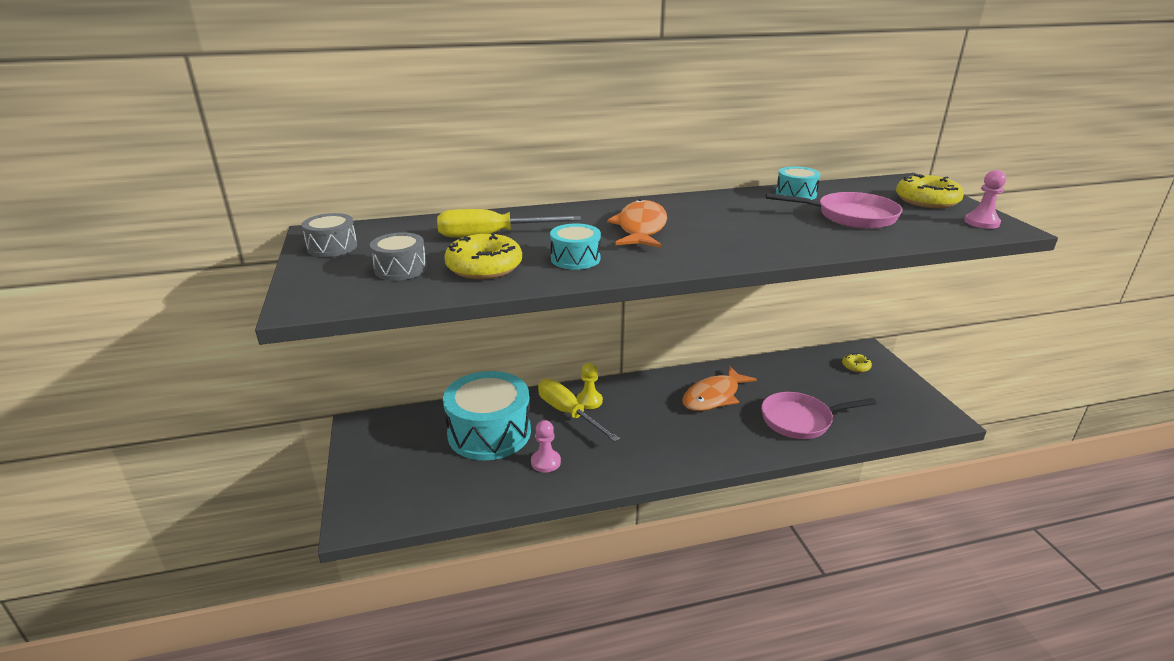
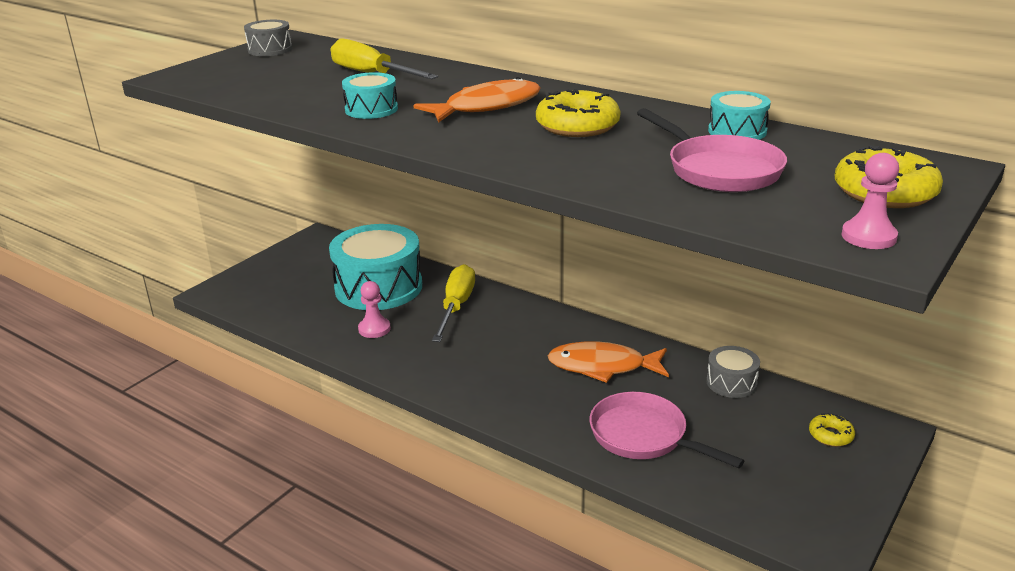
camera: 50 degrees right, 0 degrees up
(400, 269) = (262, 76): grey drum -> grey drum (731, 382)
(484, 267) = (305, 92): yellow donut -> yellow donut (577, 126)
(589, 401) = (489, 307): yellow pawn -> none

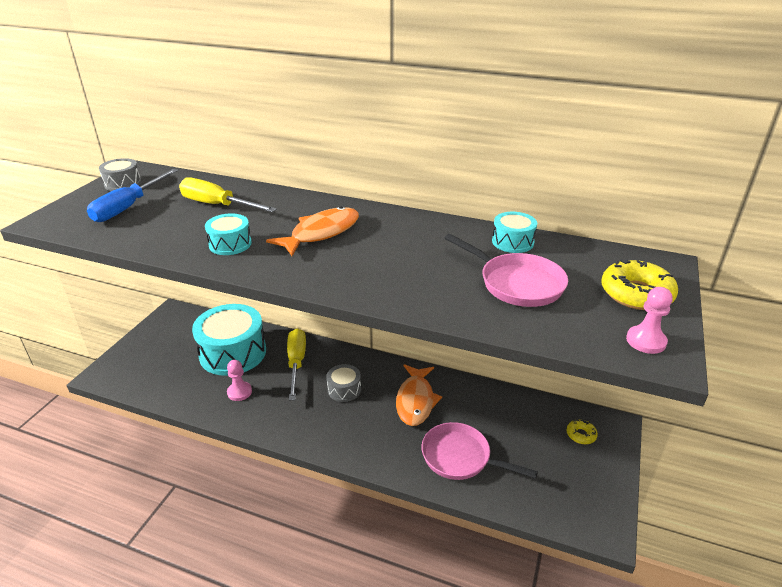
camera: 15 degrees left, 5 degrees up
(268, 70) = (128, 207): none -> blue screwdriver
(577, 126) = (397, 247): yellow donut -> none
(602, 366) = (415, 401): orange fish -> orange fish turned 75 degrees counterclockwise
(731, 382) = (505, 401): grey drum -> grey drum (344, 389)

